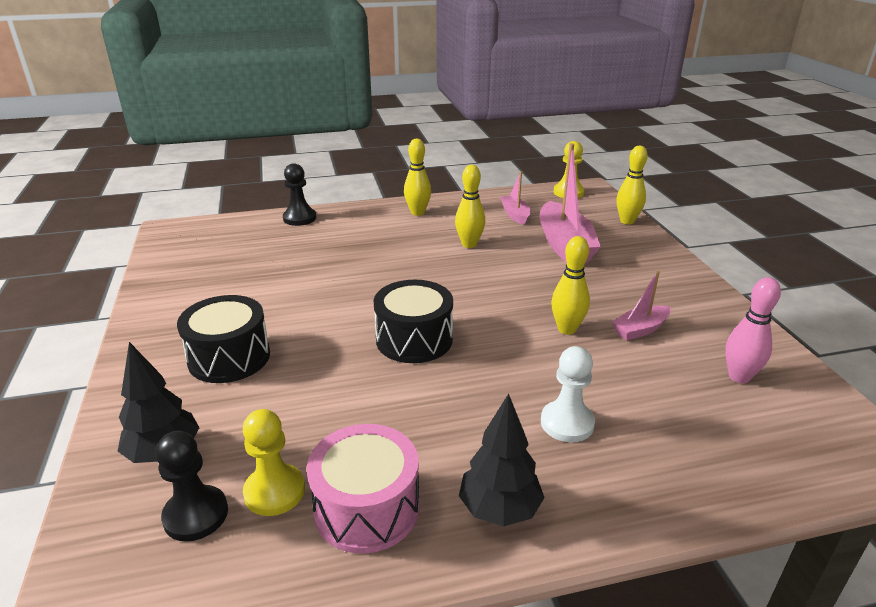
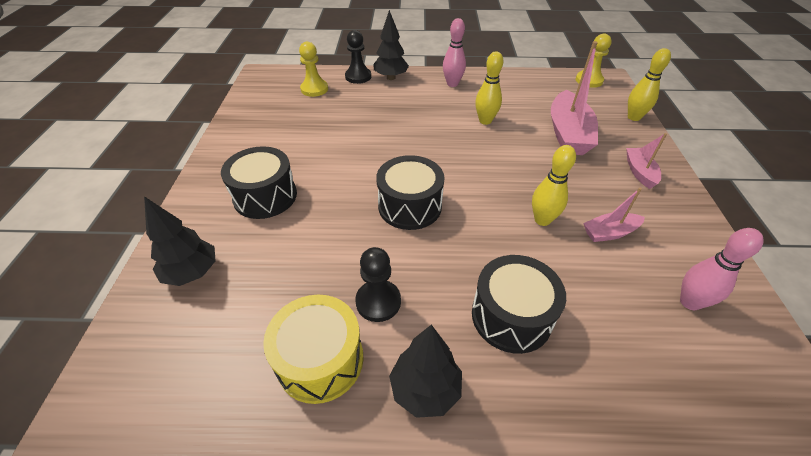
camera: 15 degrees right, 15 degrees up
(196, 515) = (195, 334): black pawn -> black pawn (378, 302)
(274, 491) = (257, 326): yellow pawn -> yellow pawn (314, 89)
(341, 215) = (391, 78): none -> black tree
(367, 508) = (320, 360): pink drum -> yellow drum
(417, 213) = (452, 84): yellow bowling pin -> pink bowling pin
(515, 215) = (534, 97): pink boat -> pink boat (639, 172)
(567, 423) = (511, 316): white pawn -> black drum

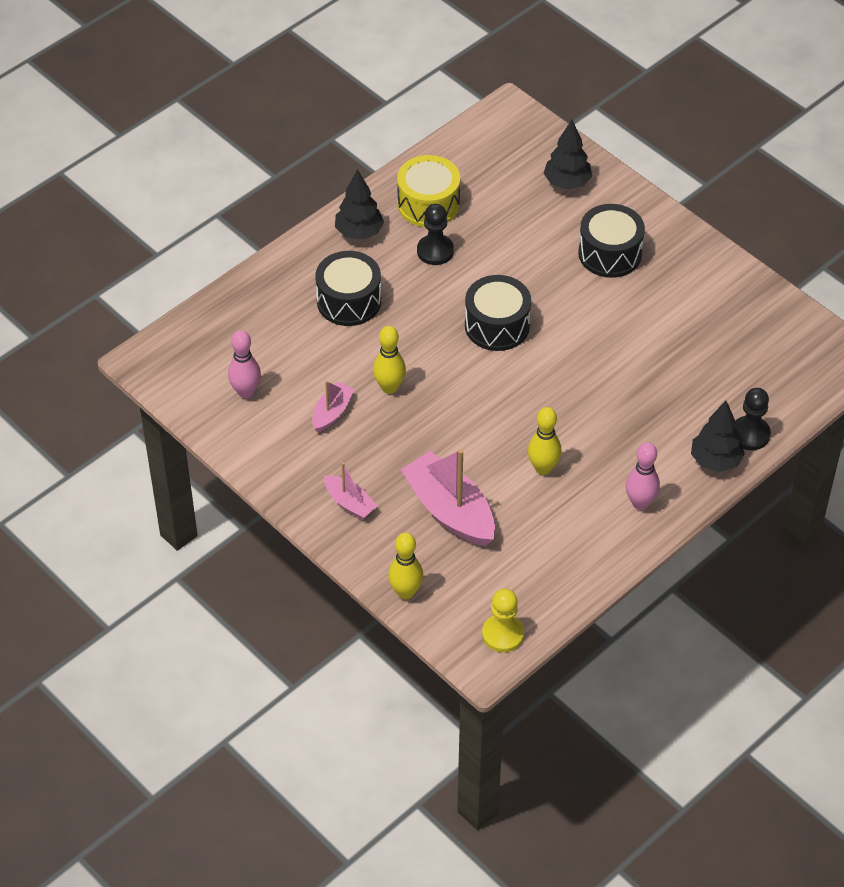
camera: 135 degrees right, 5 degrees up
(314, 89) = (761, 381): yellow pawn -> none

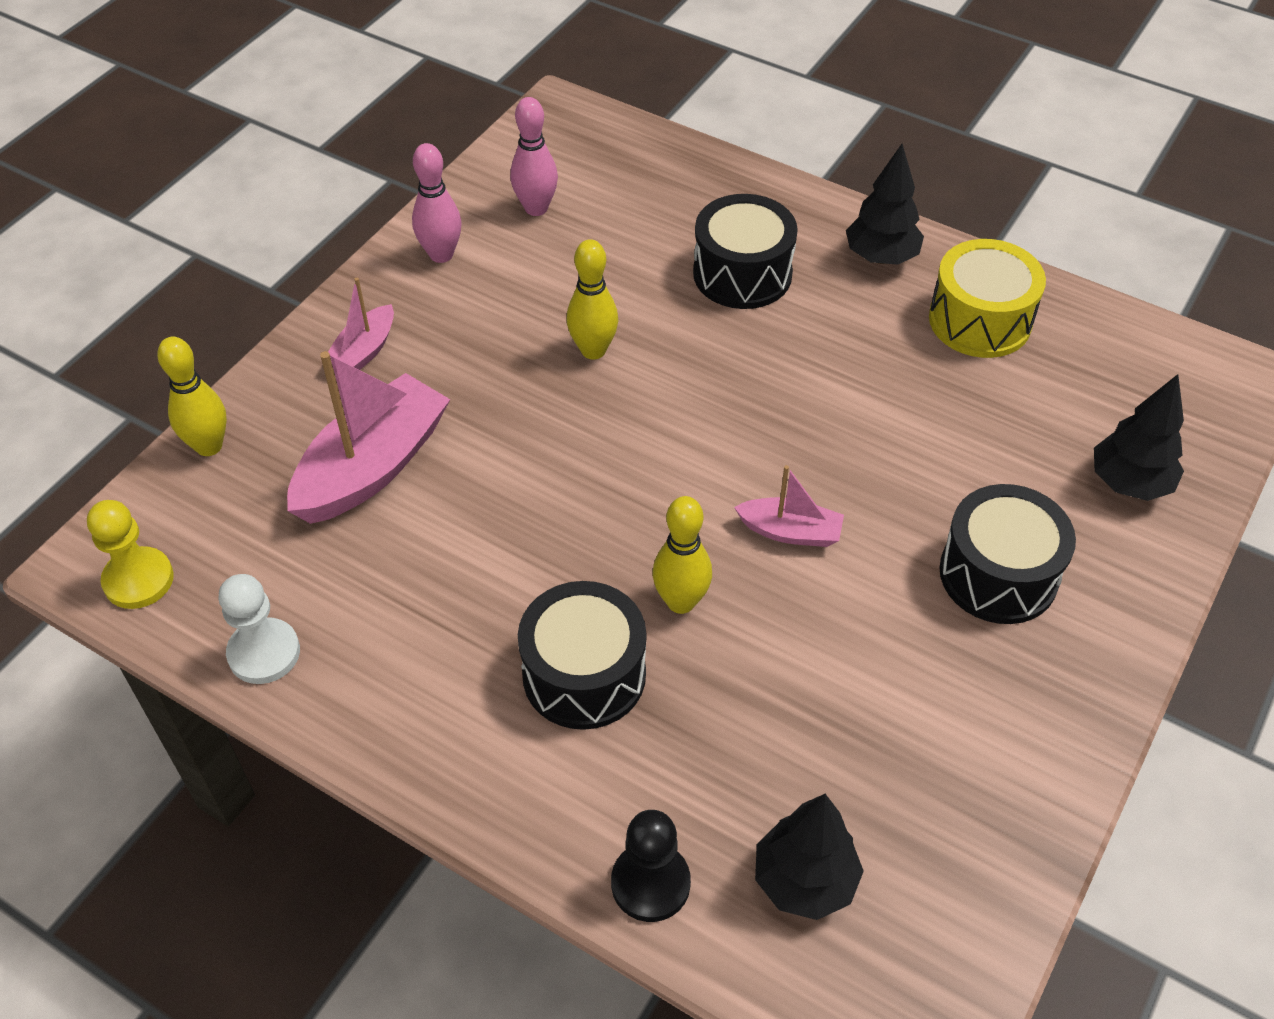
camera: 75 degrees right, 0 degrees up
(332, 412) = (526, 299): pink boat -> pink boat (790, 532)
(435, 251) = (887, 347): black pawn -> none
(497, 325) = (766, 451): black drum -> black drum (584, 674)
(543, 468) = (485, 569): yellow bowling pin -> yellow bowling pin (681, 601)
(572, 577) = (264, 653): none -> white pawn
(640, 503) = (441, 724): pink bowling pin -> pink bowling pin (441, 254)
(715, 461) = (569, 832): black tree -> black tree (804, 881)

